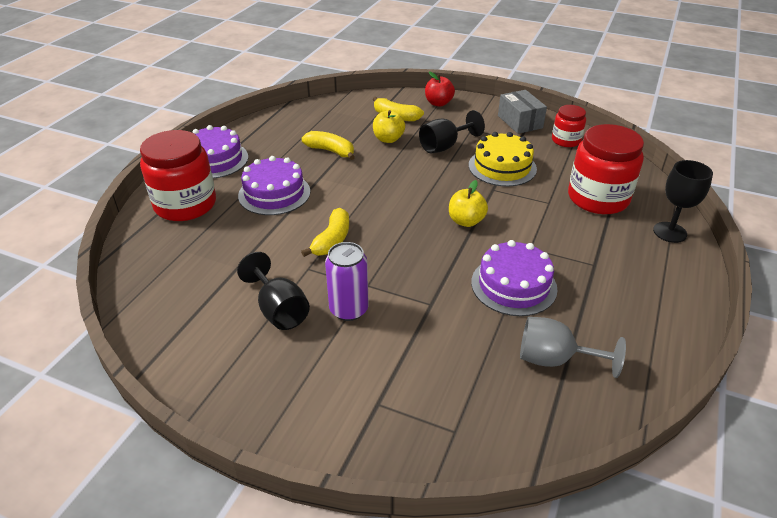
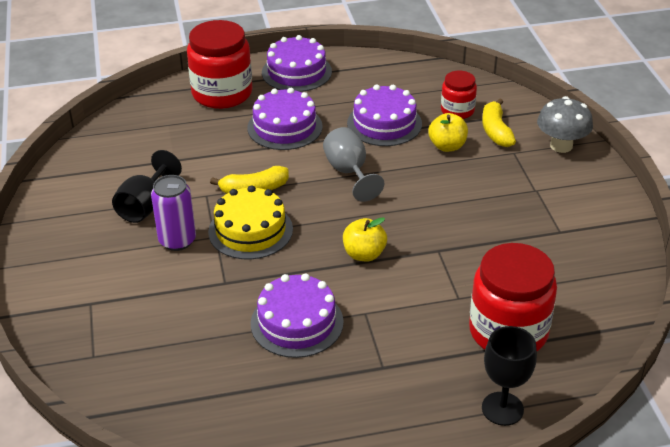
camera: 55 degrees right, 0 degrees up
(331, 151) = (384, 123): yellow banana -> purple cake
(438, 103) = (561, 146): red apple -> grey mushroom
(445, 146) = (479, 186): black goblet -> none
(502, 167) = (487, 240): yellow cake -> yellow cake (250, 230)
(520, 122) = (599, 217): grey box -> none
(554, 359) = (219, 385): grey goblet -> grey goblet (349, 172)
(566, 140) = (603, 267): red jar -> red jar (457, 110)

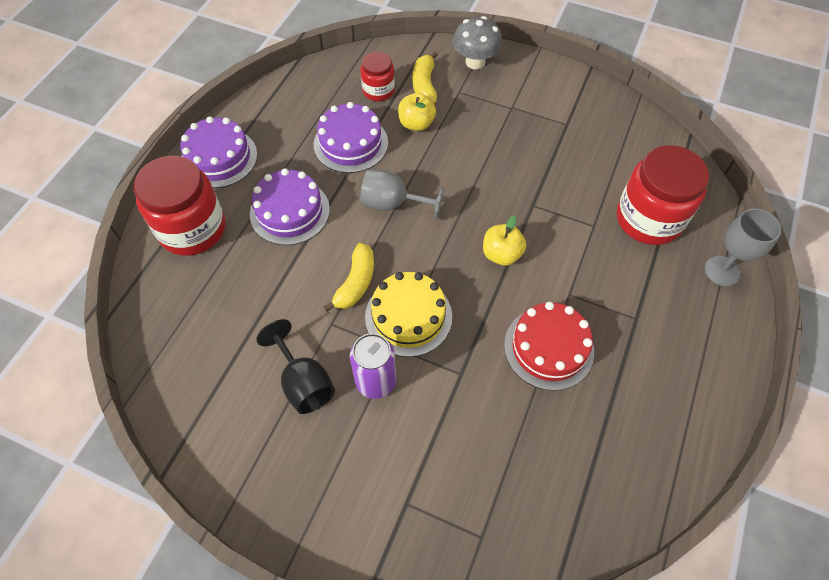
camera: 55 degrees left, 20 degrees up
(297, 322) = (548, 348): purple cake -> red cake
(496, 131) = (424, 85): yellow banana -> yellow banana turned 60 degrees clockwise
(502, 409) = (722, 271): black goblet -> grey goblet

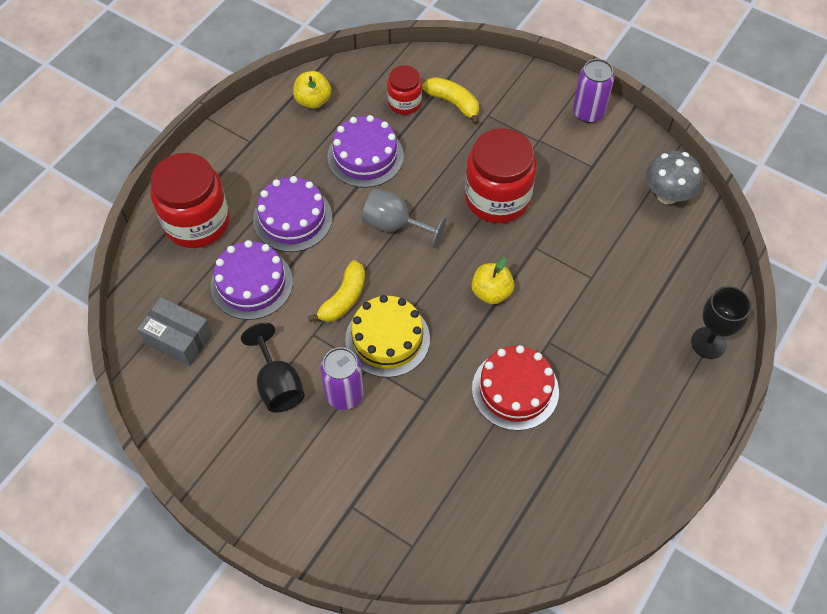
camera: 10 degrees right, 0 degrees up
(190, 351) = (178, 339): none -> grey box
(219, 158) = (232, 153): purple cake -> purple cake (251, 283)
(416, 124) = (436, 144): yellow apple -> yellow apple (313, 101)
(424, 85) = (453, 103): yellow banana -> yellow banana turned 120 degrees clockwise
(475, 62) = (512, 84): grey mushroom -> grey mushroom (667, 195)
(551, 77) = (588, 112): none -> purple can
(648, 219) = (649, 279): red jar -> red jar (497, 198)
(722, 271) = (708, 343): grey goblet -> black goblet

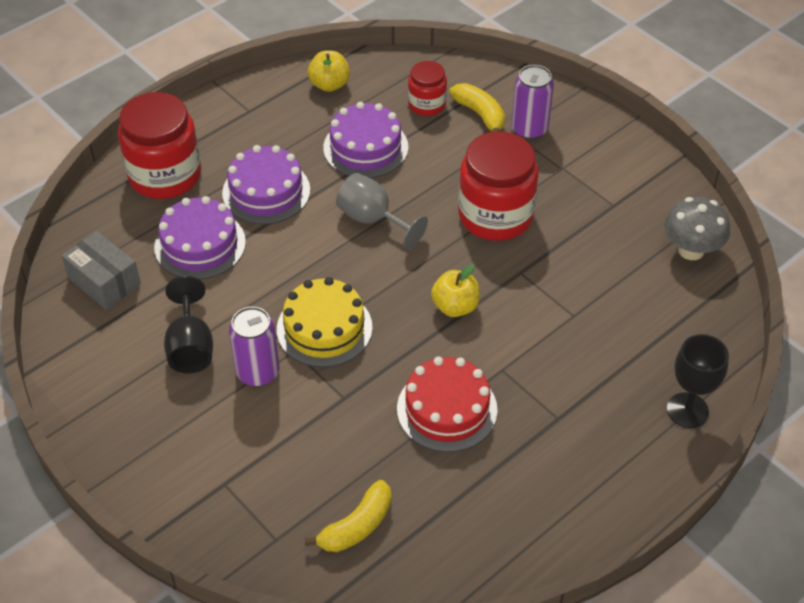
camera: 15 degrees right, 10 degrees down
(343, 299) = (291, 279): yellow banana -> yellow banana (356, 526)
(588, 112) = (628, 151): purple can -> purple can (529, 129)

